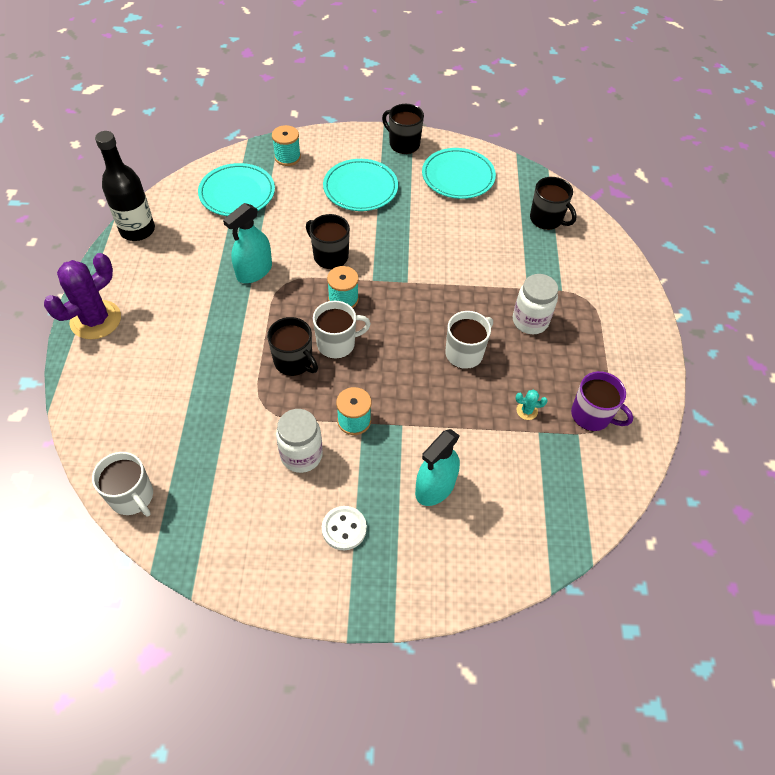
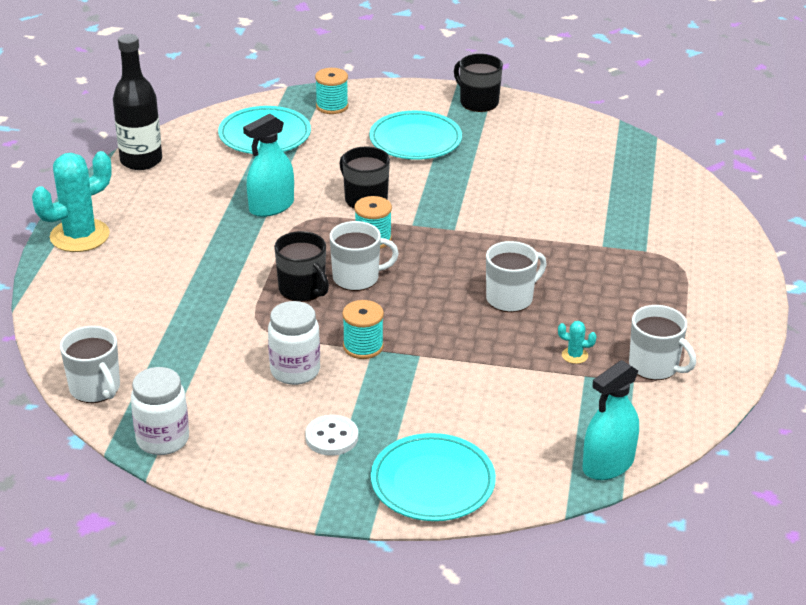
camera: 10 degrees right, 20 degrees down
(96, 320) = (80, 236): purple cactus -> turquoise cactus
(435, 487) = (447, 412): turquoise spray bottle -> turquoise spray bottle (608, 464)
(458, 177) = (539, 137): turquoise plate -> turquoise plate (432, 482)
(530, 321) = (598, 276): white jar -> white jar (163, 440)
(547, 219) = (643, 184): black mug -> none
(592, 415) = (654, 366): purple mug -> white mug

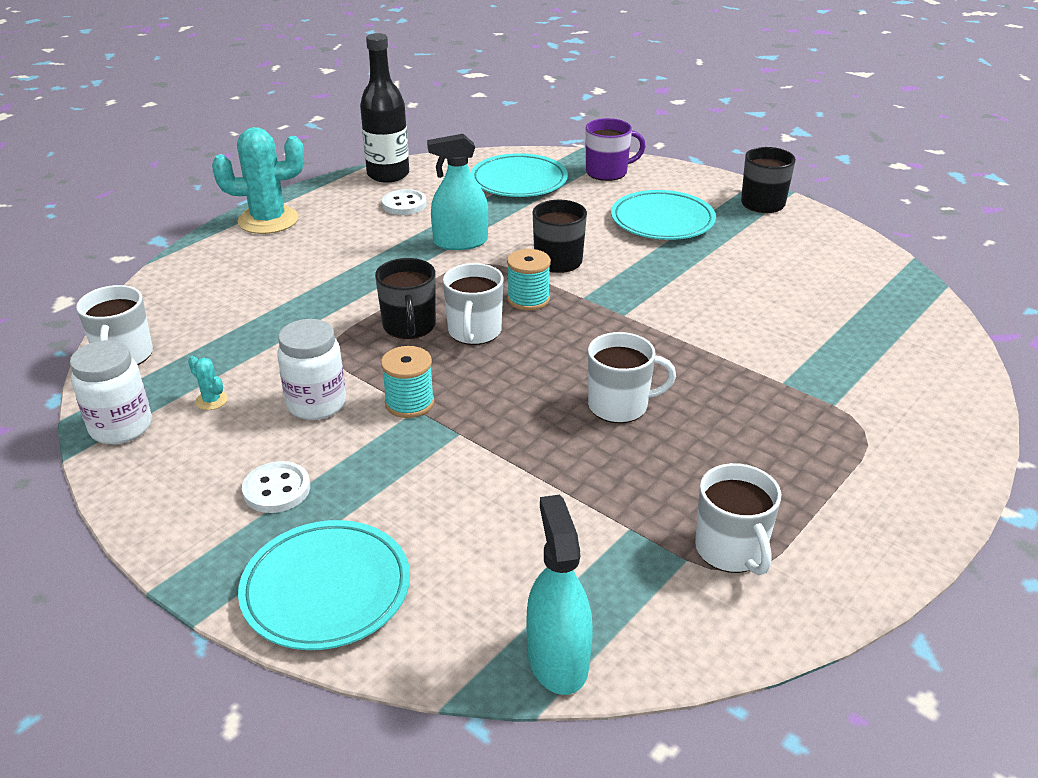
camera: 30 degrees right, 0 degrees up
(187, 186) = (404, 204): none -> white button
(332, 106) = (607, 172): turquoise spool -> purple mug
(357, 278) = (474, 332): white mug -> white mug turned 75 degrees clockwise
(574, 355) = (638, 498): turquoise cactus -> turquoise cactus (211, 400)
(608, 464) = (557, 660): turquoise spray bottle -> turquoise spray bottle turned 90 degrees clockwise

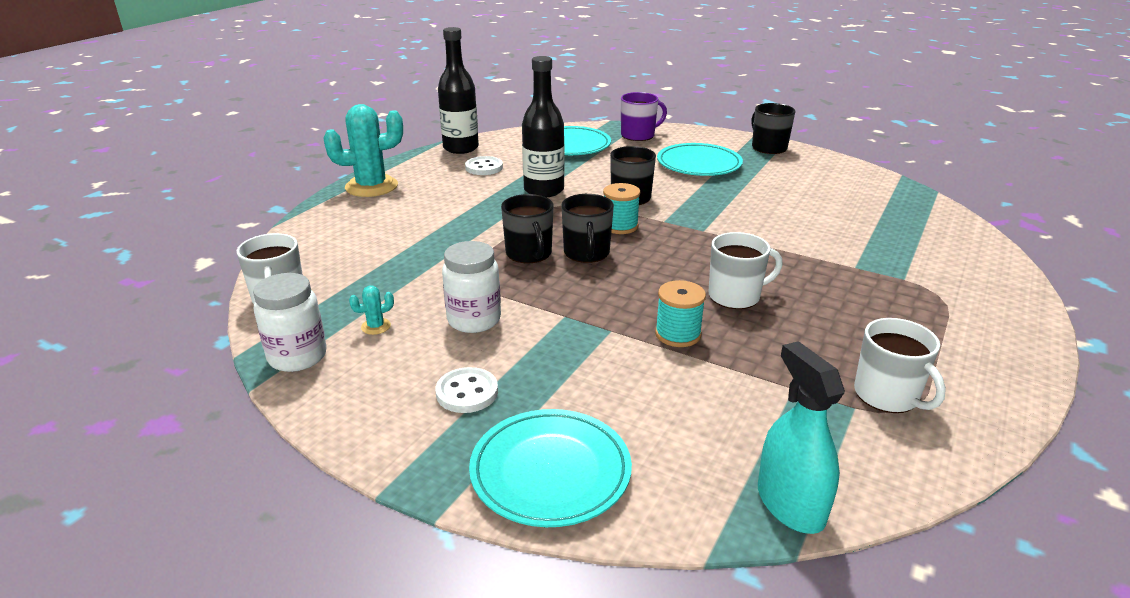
camera: 10 degrees left, 5 degrees down
(211, 400) = (376, 326): turquoise cactus -> turquoise cactus turned 60 degrees counterclockwise
(409, 403) = (556, 311): turquoise spool -> turquoise spool (678, 334)
(460, 242) = (544, 190): turquoise spray bottle -> black bottle
(474, 332) = (586, 253): white mug -> black mug

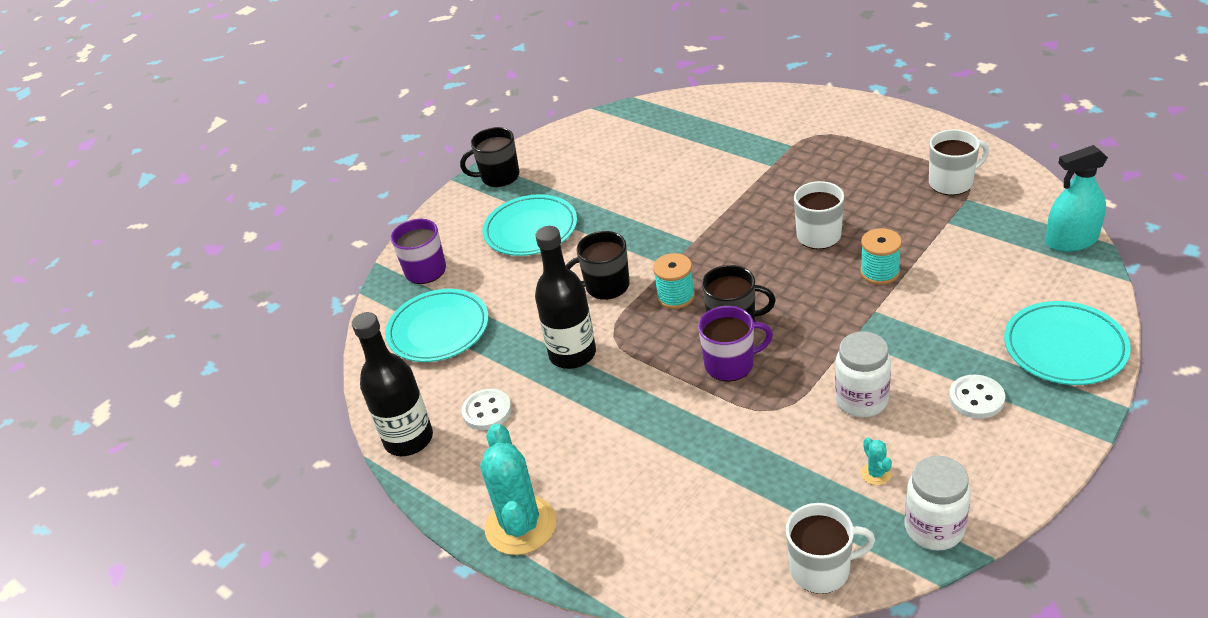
camera: 75 degrees left, 10 degrees up
(529, 254) = (730, 364): black mug -> purple mug

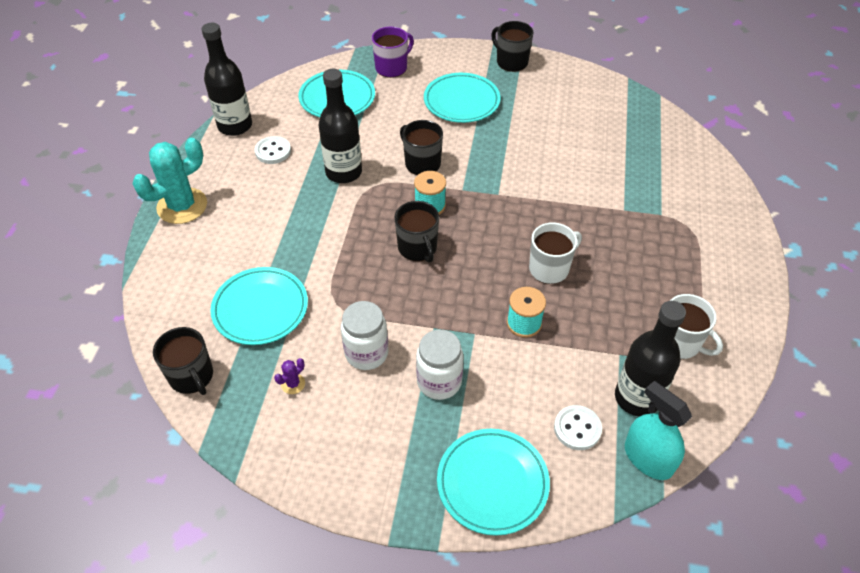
camera: 55 degrees right, 10 degrees up
(730, 364) = (371, 261): purple mug -> none
(747, 479) = (260, 309): none -> turquoise plate
(821, 569) = (192, 376): white mug -> black mug
(876, 473) = (293, 384): turquoise cactus -> purple cactus
(934, 528) = (250, 435): white jar -> white jar (439, 382)
(976, 398) = (400, 430): white button -> white button (577, 428)
(1002, 227) = (637, 398): none -> black bottle

